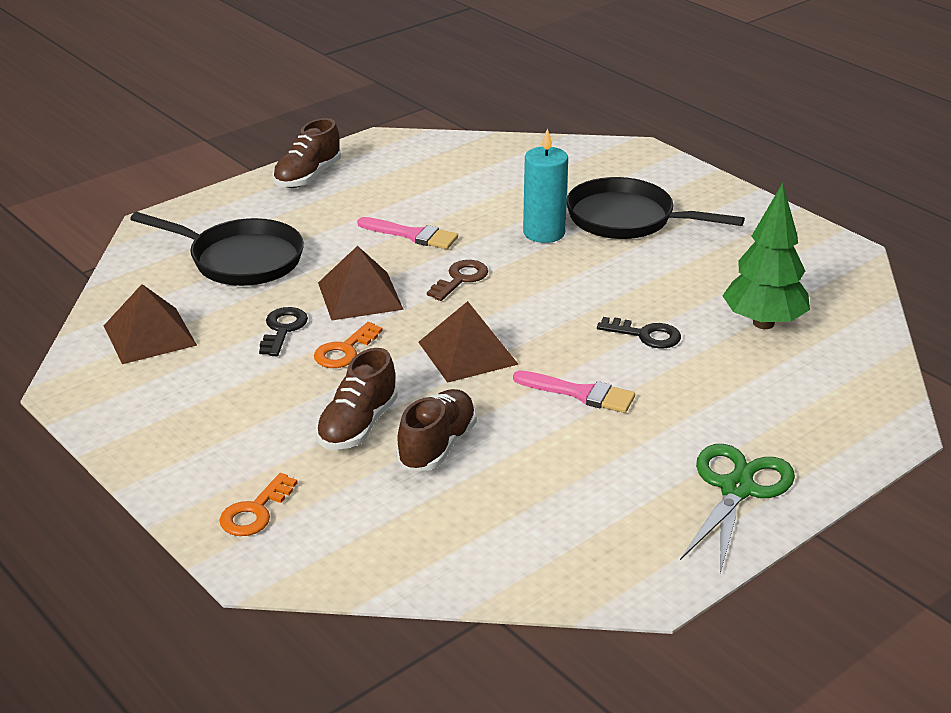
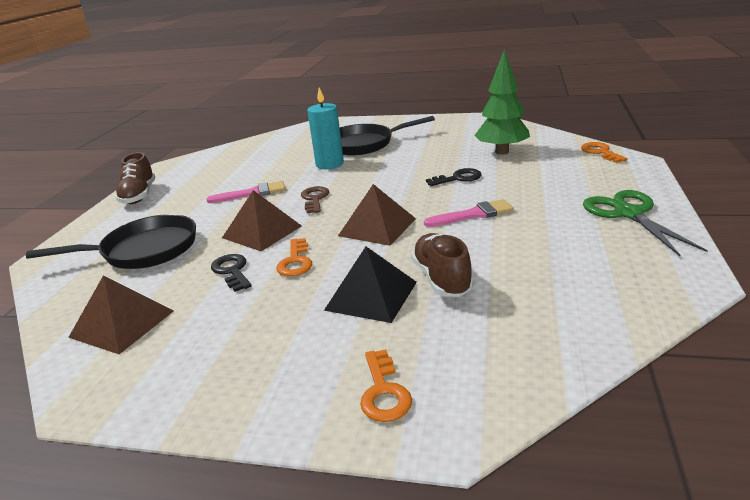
camera: 35 degrees left, 5 degrees down
(357, 426) = (371, 295): brown shoe -> black pyramid
(879, 392) = (600, 152): none -> orange key

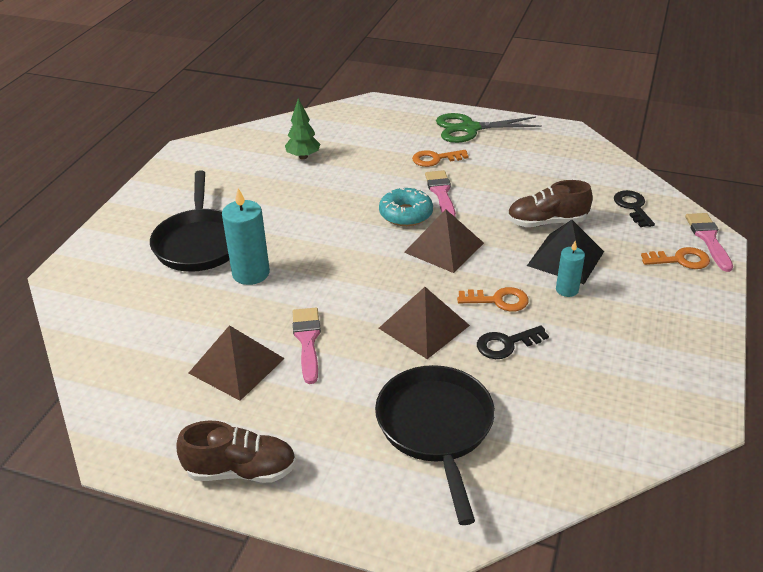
camera: 85 degrees left, 10 degrees up
(122, 324) = (593, 416): brown pyramid -> brown pyramid (236, 365)
(313, 299) = (567, 290): none -> turquoise candle
(315, 199) = (354, 287): brown key -> none
(427, 203) = (406, 214): none -> turquoise donut
(448, 427) = (708, 239): none -> pink brush
(458, 178) = (355, 190): black key -> black key (632, 207)
(502, 152) = (303, 157): green tree -> green tree, size x0.61
(600, 152) = (343, 112): orange key -> orange key (435, 159)

